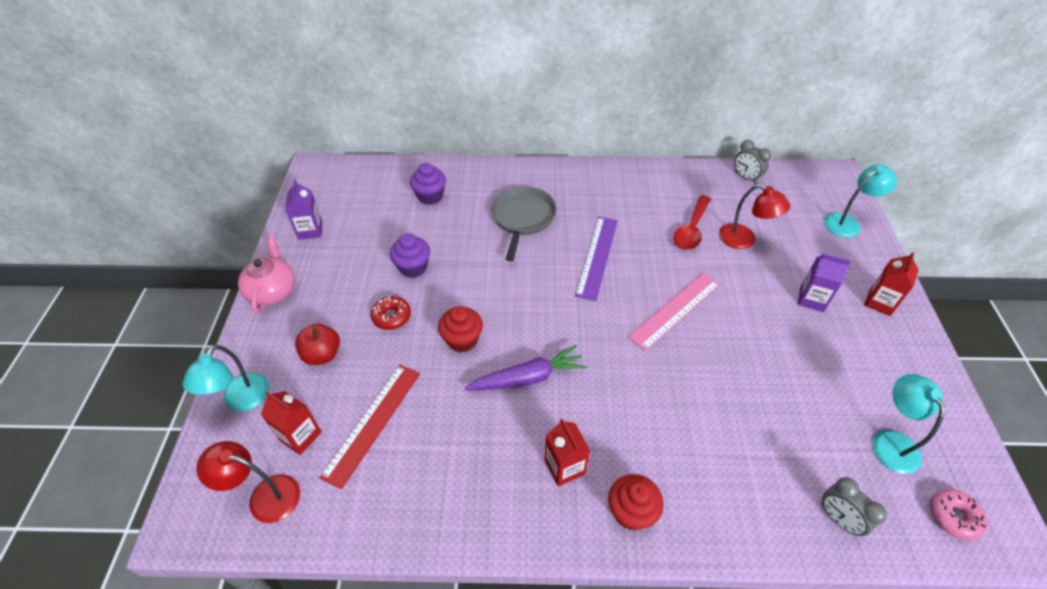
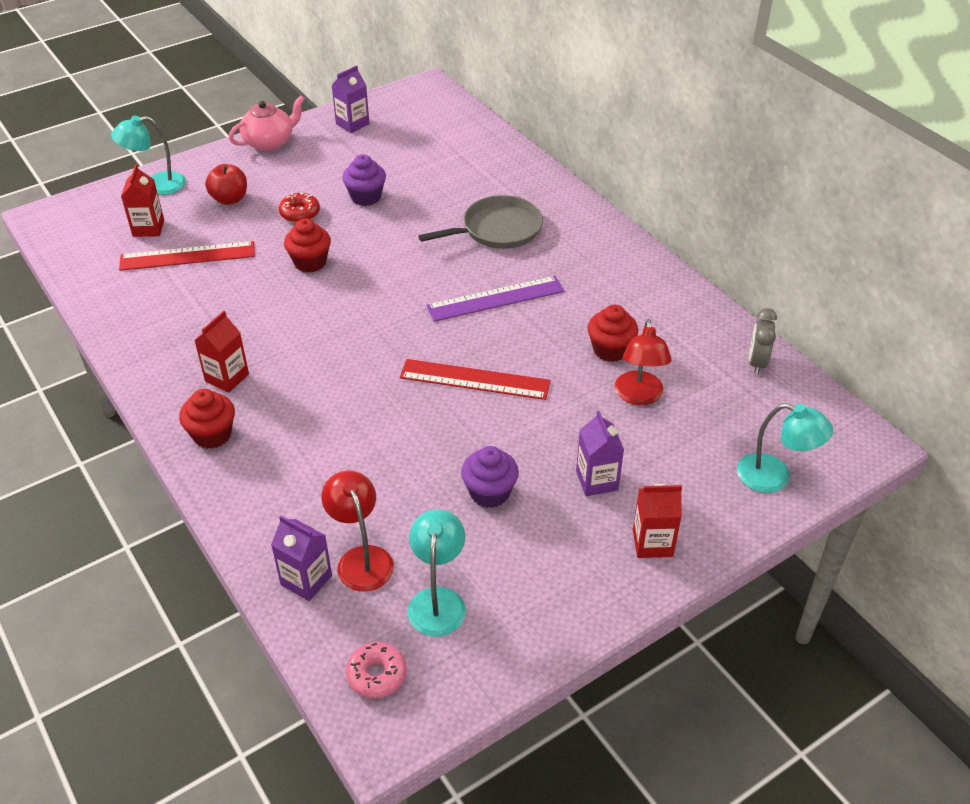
camera: 55 degrees right, 5 degrees down
(265, 496) = (88, 239): red lamp -> red lamp (361, 559)
(430, 196) = (465, 163): purple cupcake -> purple cupcake (489, 492)
(527, 378) = (302, 317): purple carrot -> none
(675, 310) = (474, 380): pink ruler -> red ruler
(691, 230) = (610, 350): red spoon -> red cupcake
(838, 519) = (306, 580): grey clock -> purple carton
(890, 441) = (438, 600): turquoise lamp -> turquoise lamp turned 45 degrees counterclockwise

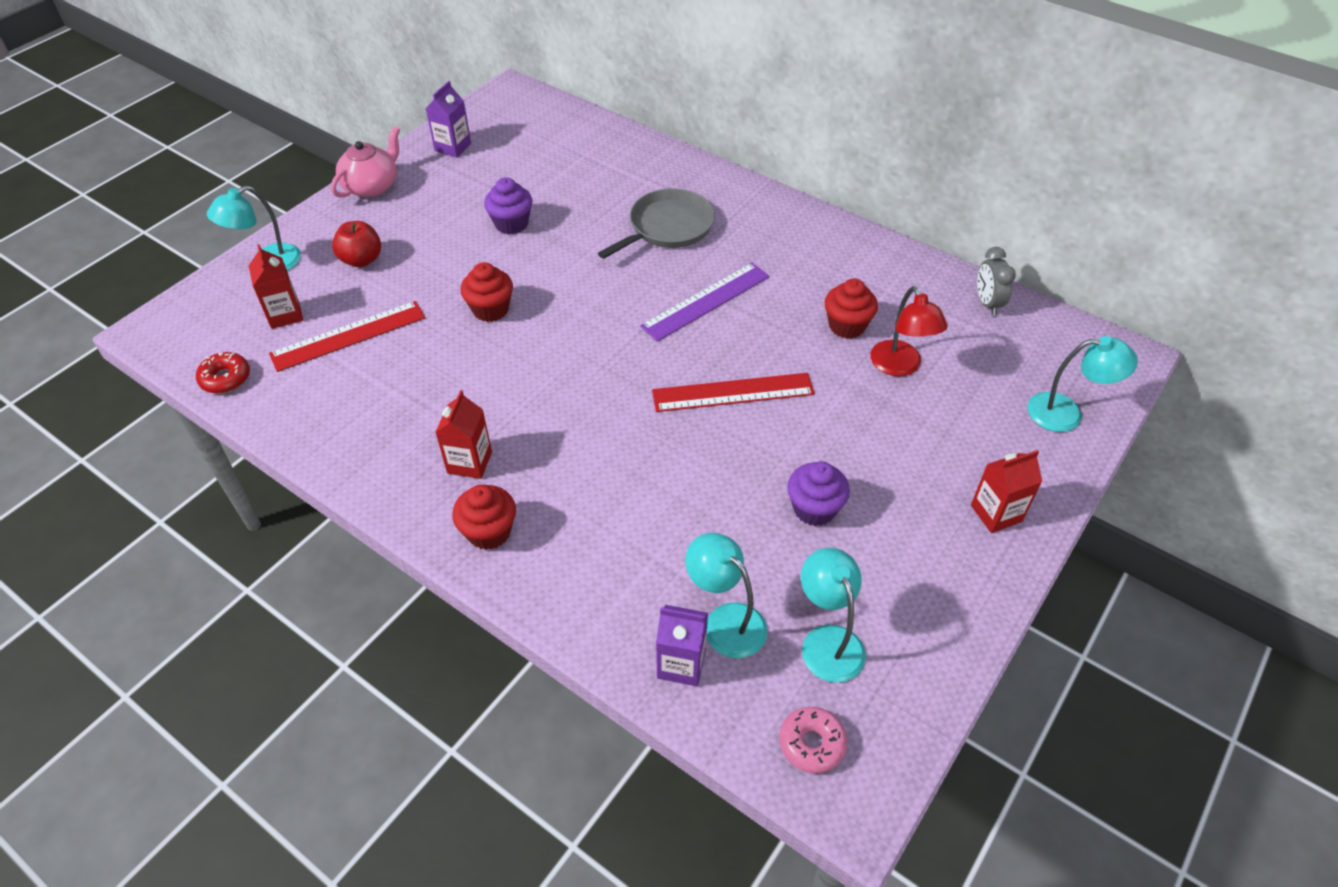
camera: 20 degrees left, 5 degrees up
(300, 213) = (449, 258): red donut -> red donut (225, 378)
(361, 559) = (725, 621): red lamp -> turquoise lamp
(597, 480) = (909, 465): purple carton -> none

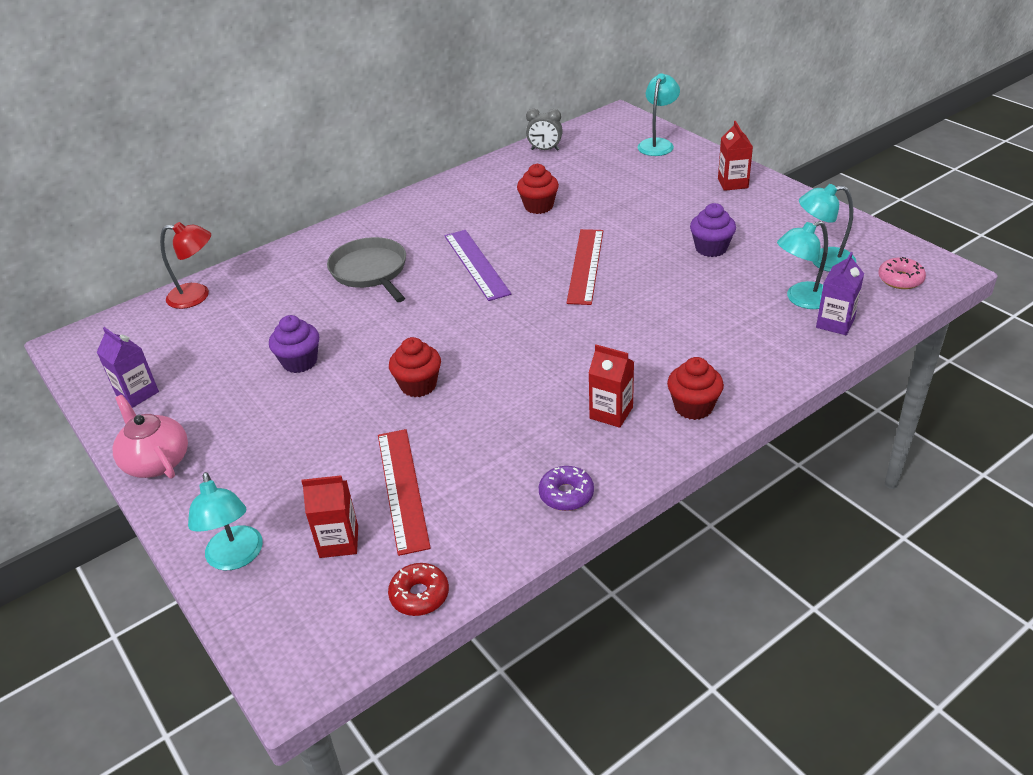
camera: 70 degrees left, 10 degrees down
(347, 449) = (566, 494): none -> purple donut
(361, 260) = (284, 475): red apple -> none
(900, 366) = (590, 193): red lamp -> red lamp (197, 296)

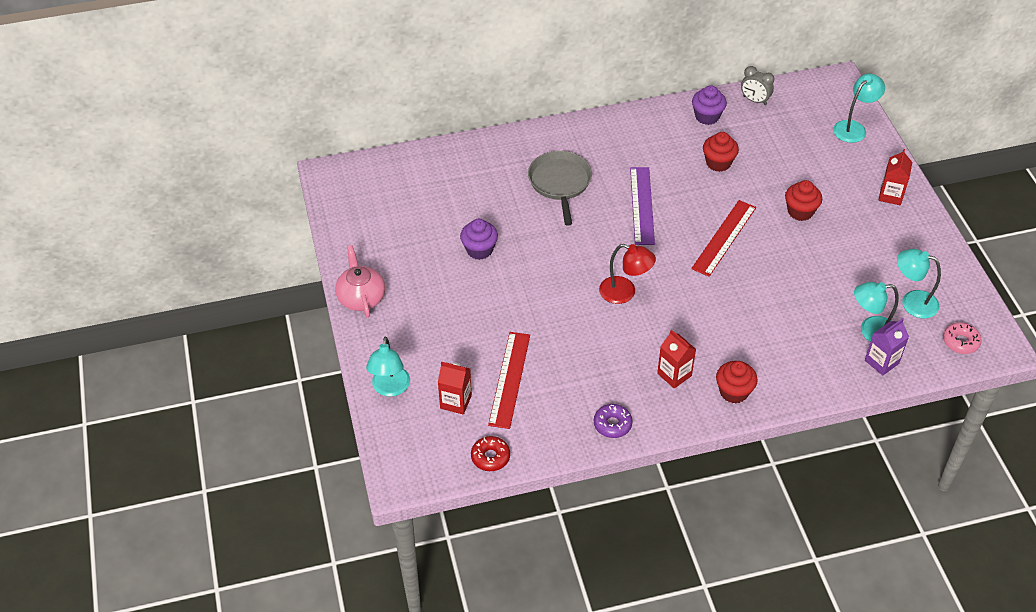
camera: 20 degrees right, 10 degrees up
(137, 393) = (363, 236): purple carton -> none
(197, 296) = (427, 161): red lamp -> red lamp (625, 293)
(418, 385) = (553, 301): red cupcake -> red cupcake (800, 211)
(711, 248) = (831, 257): purple cupcake -> purple cupcake (707, 116)

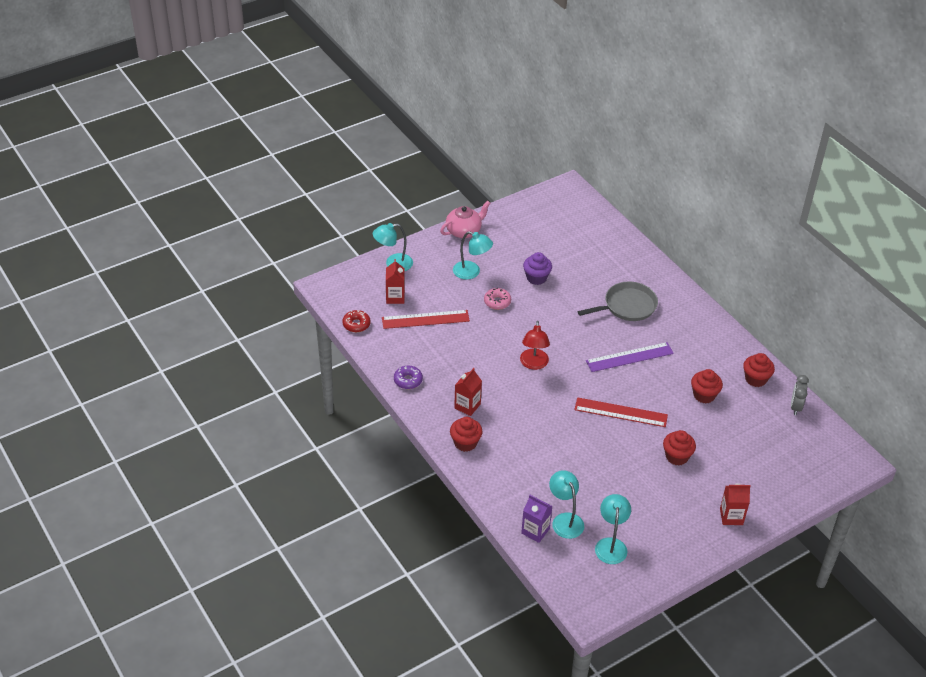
camera: 70 degrees right, 5 degrees down
(707, 116) = (755, 379): purple cupcake -> red cupcake
(854, 128) = (803, 480): turquoise lamp -> turquoise lamp (471, 272)
(960, 342) = (581, 583): pink donut -> pink donut (497, 302)

